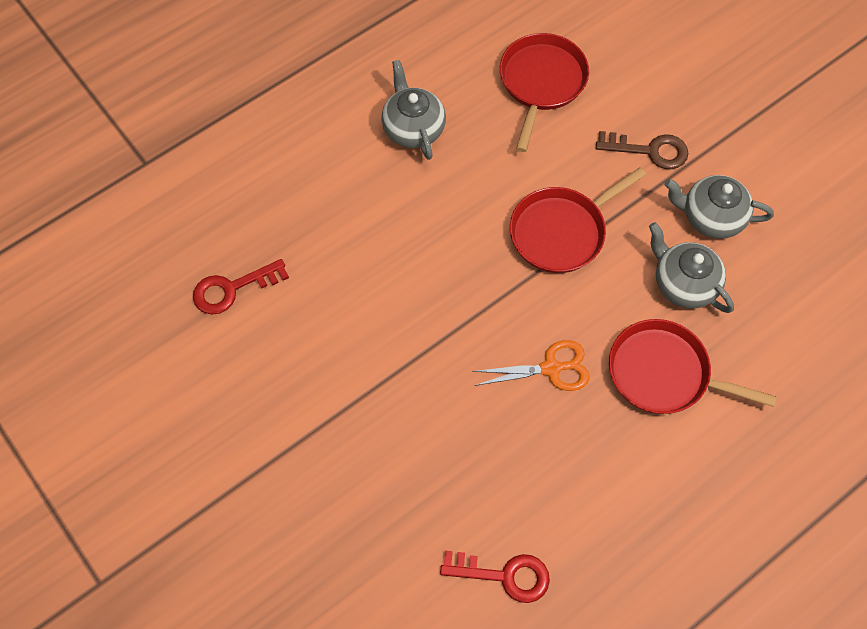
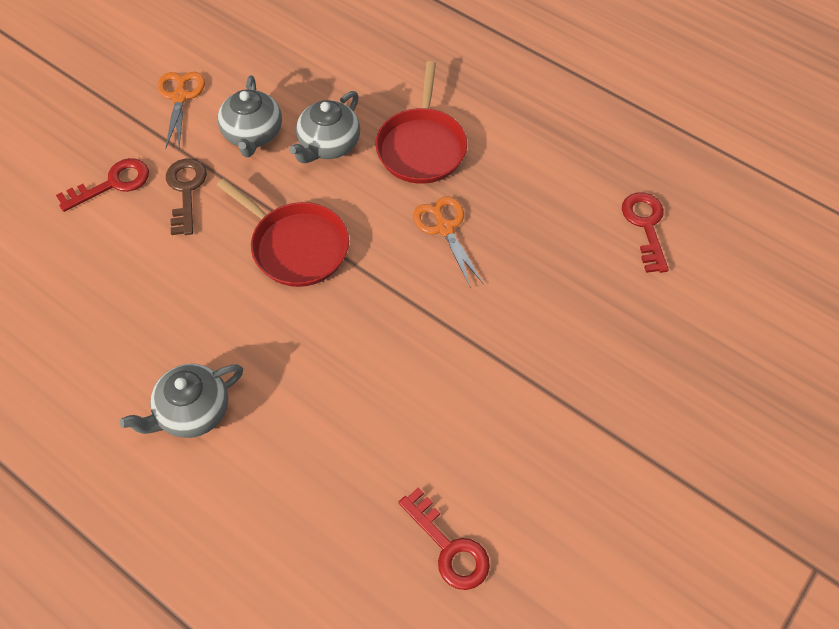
camera: 105 degrees left, 5 degrees down
(541, 82) = (111, 298): red pan -> none
(671, 93) = (112, 183): none -> red key
(775, 160) = (180, 97): none -> orange scissors

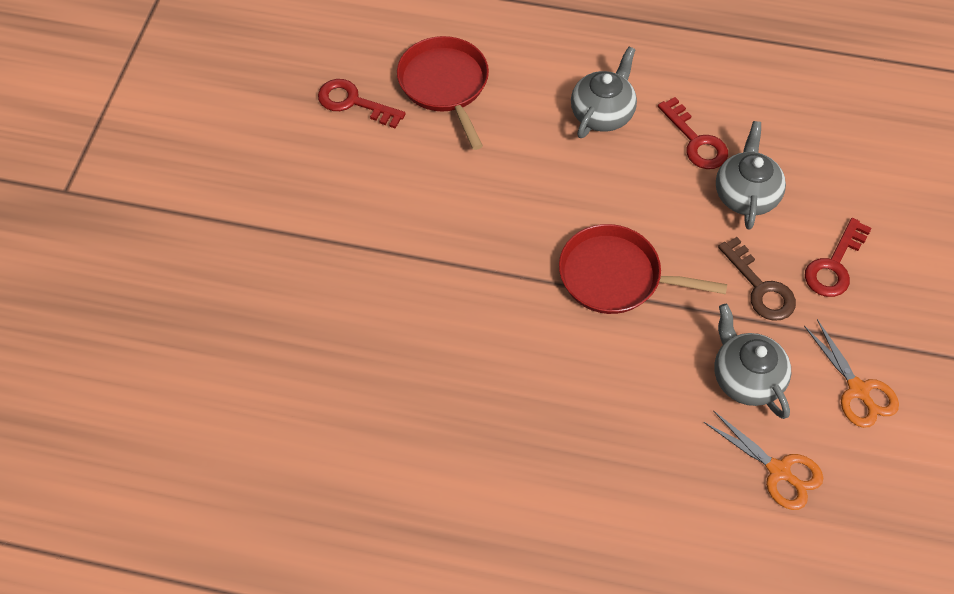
camera: 155 degrees right, 0 degrees up
(328, 145) = (659, 399): grey teapot -> grey teapot (745, 194)
(422, 147) = (559, 440): red pan -> red pan (445, 85)
(445, 228) = (484, 354): orange scissors -> orange scissors (778, 471)
(645, 226) = (277, 443): red key -> red key (696, 141)

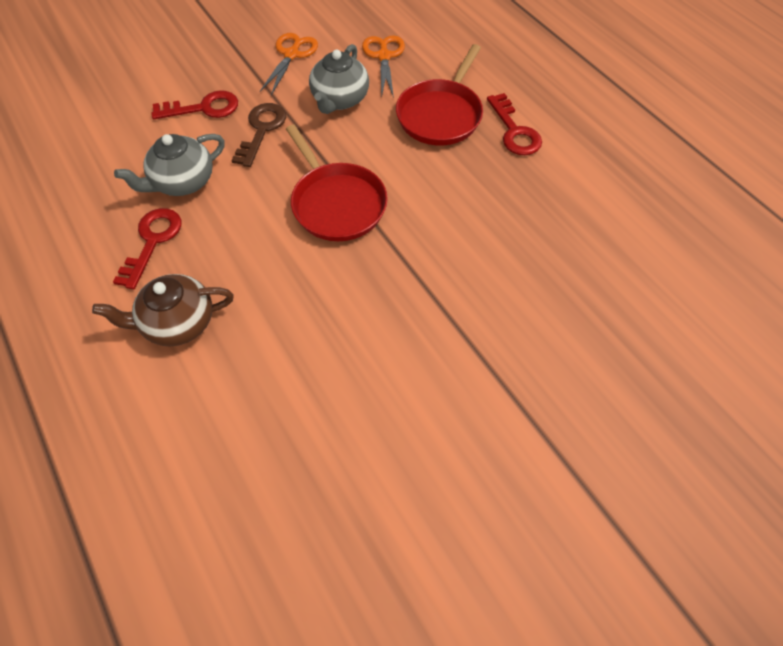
camera: 135 degrees left, 0 degrees up
(353, 103) = (364, 548): red key -> red key (514, 131)
(445, 85) = (259, 480): red pan -> red pan (440, 115)
(602, 113) = (178, 323): grey teapot -> brown teapot

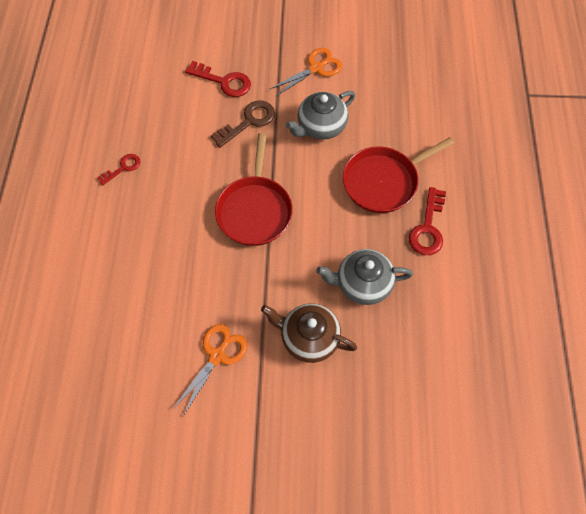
camera: 35 degrees right, 5 degrees up
(152, 241) = (123, 168): red key -> red key, size x0.63
(178, 323) = (98, 235): brown teapot -> brown teapot (308, 338)
(183, 182) = (170, 134): grey teapot -> grey teapot (362, 284)
(384, 56) = (382, 106): orange scissors -> orange scissors (217, 356)

